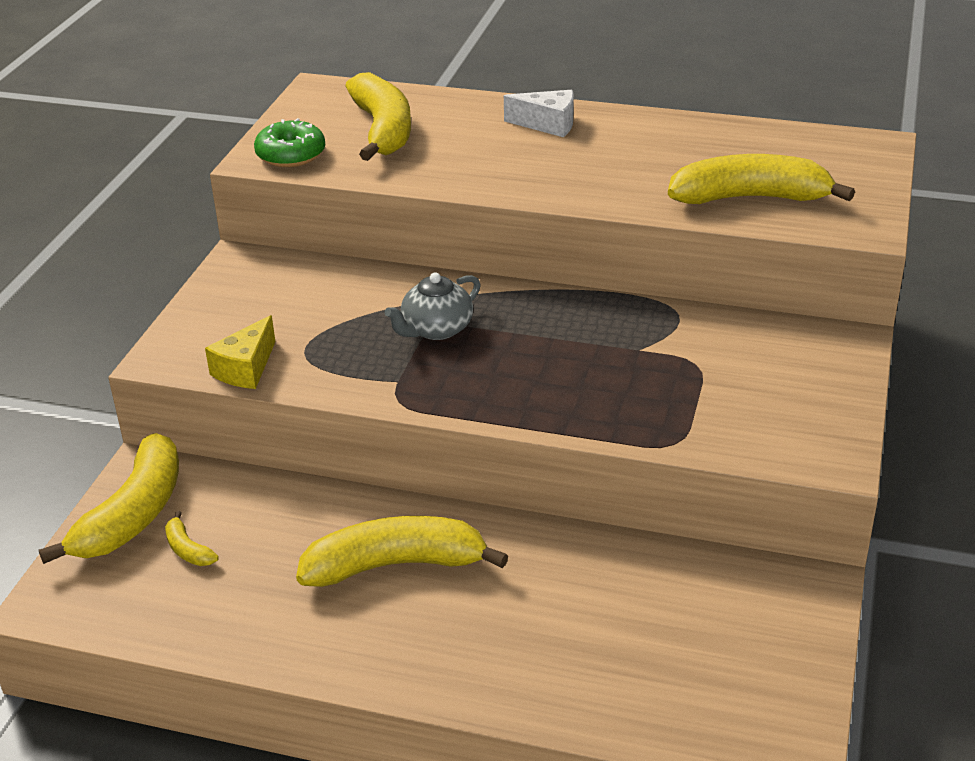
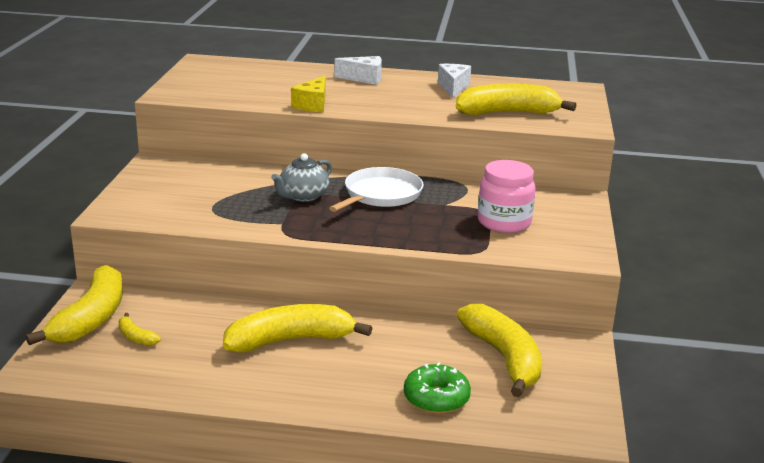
camera: 10 degrees left, 10 degrees down
(246, 369) = (171, 218): yellow cheese -> yellow cheese (313, 105)
(291, 155) = (190, 93): green donut -> green donut (436, 398)
(383, 130) = (252, 81): yellow banana -> yellow banana (504, 358)
(548, 329) = (380, 195): none -> white pan
(678, 144) = (453, 88): none -> white cheese
(721, 387) = (504, 222): none -> pink jar

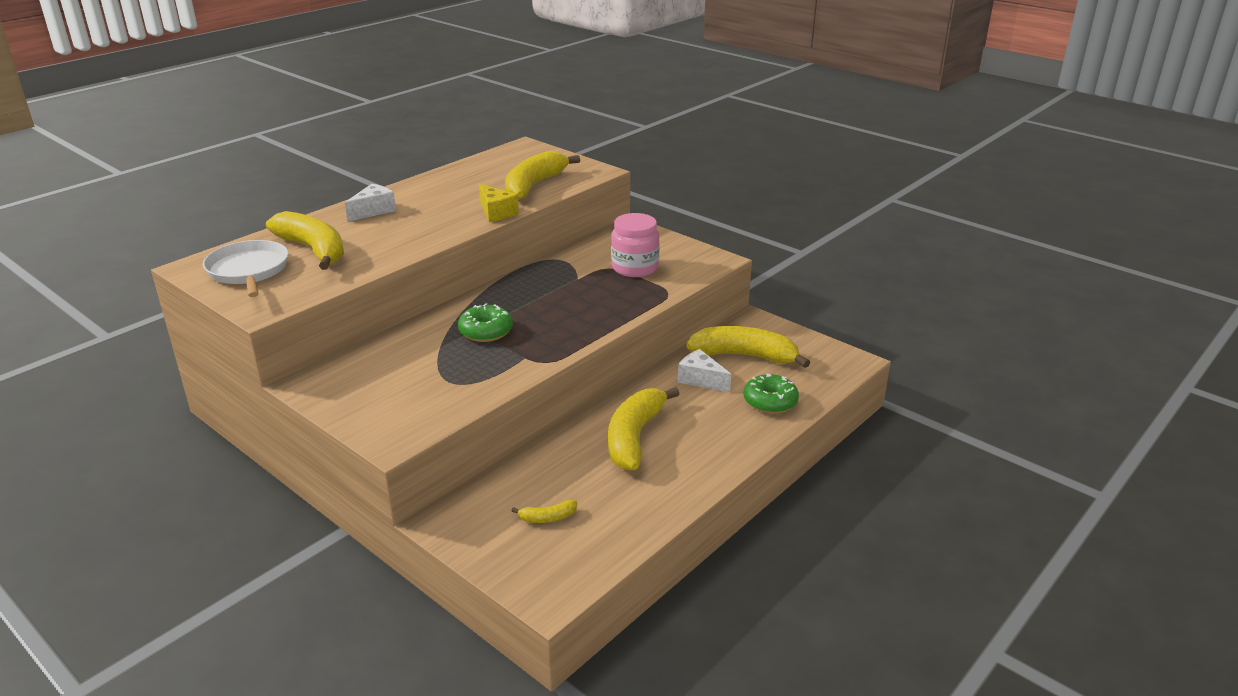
camera: 55 degrees left, 5 degrees up
(91, 318) = (486, 536): yellow banana -> yellow banana (314, 250)
(303, 196) = (486, 331): grey teapot -> green donut
(313, 105) = (401, 250): yellow cheese -> yellow cheese (496, 212)
(380, 195) = (528, 297): white pan -> white pan (248, 271)
(453, 88) = (452, 186): white cheese -> white cheese (700, 380)

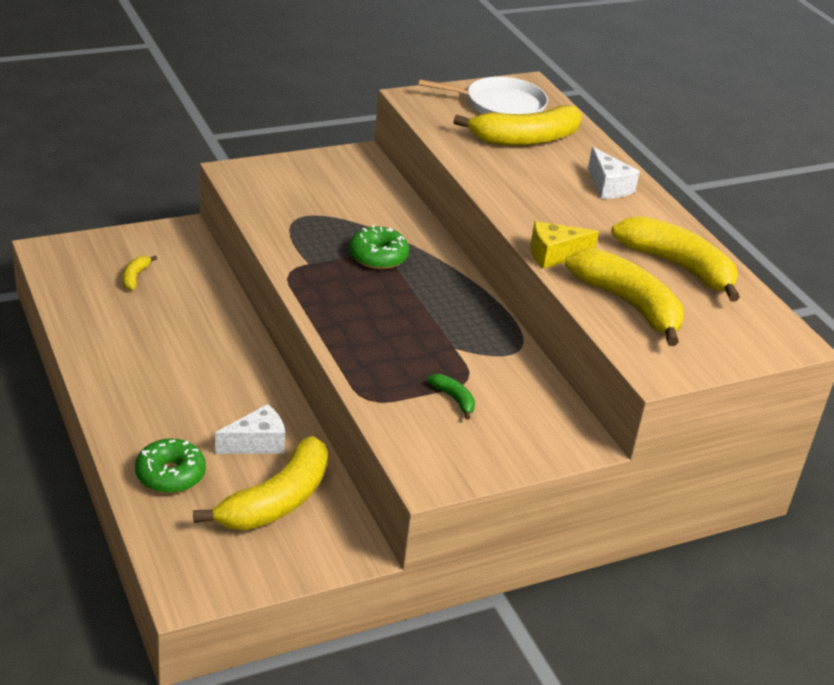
camera: 110 degrees right, 5 degrees up
(634, 437) = (197, 359): yellow banana -> yellow banana (678, 266)
(635, 268) = (454, 399): pink jar -> green banana

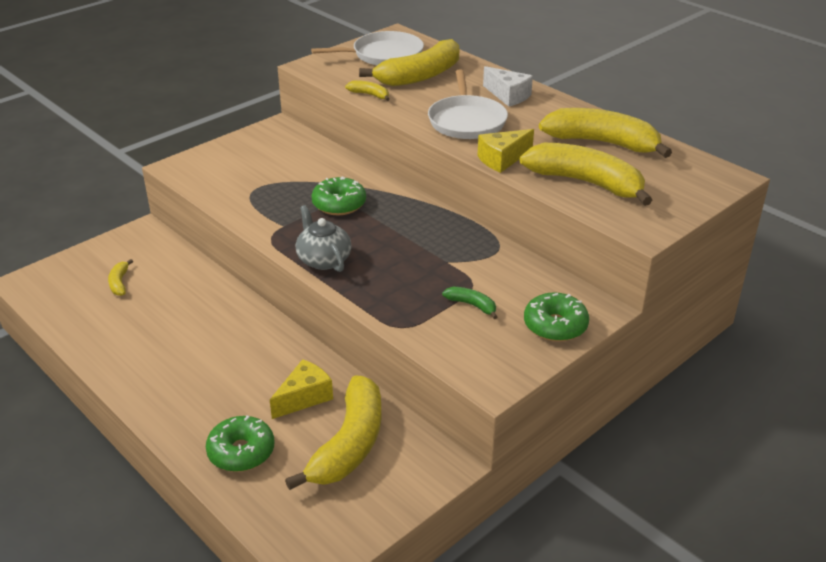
camera: 15 degrees left, 0 degrees up
(256, 443) = (304, 397): white cheese -> yellow cheese
(329, 309) = (323, 259): none -> grey teapot
(457, 147) = (370, 95): none -> yellow banana
(527, 445) = (555, 326): none -> green donut
(543, 203) = (466, 121): none -> white pan

